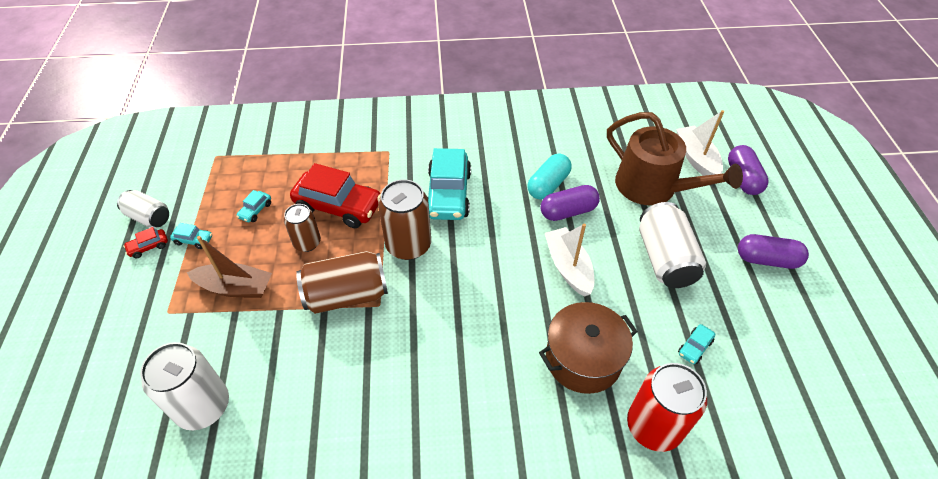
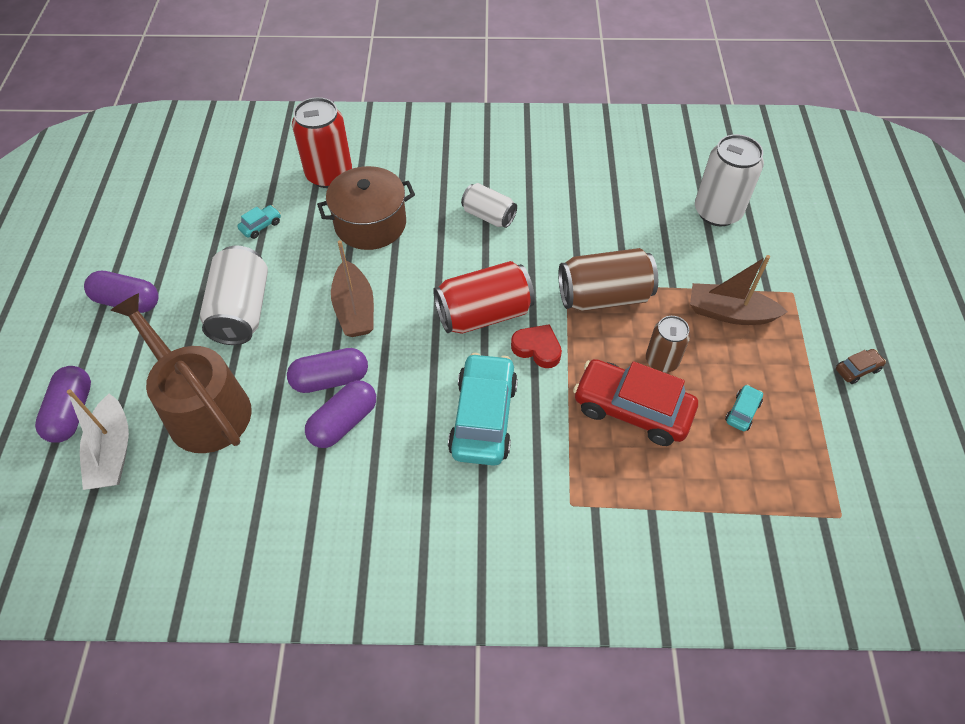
camera: 175 degrees left, 5 degrees up
(148, 247) = (857, 369): red car -> brown car
(149, 217) = (881, 412): white can -> white can (488, 216)
(193, 240) = (805, 374): turquoise car -> none
(408, 245) = (537, 348): brown can -> red heart
(455, 271) = (484, 314): none -> red can
(548, 185) = (343, 422): turquoise capsule -> purple capsule
(568, 267) = (355, 309): white boat -> brown boat

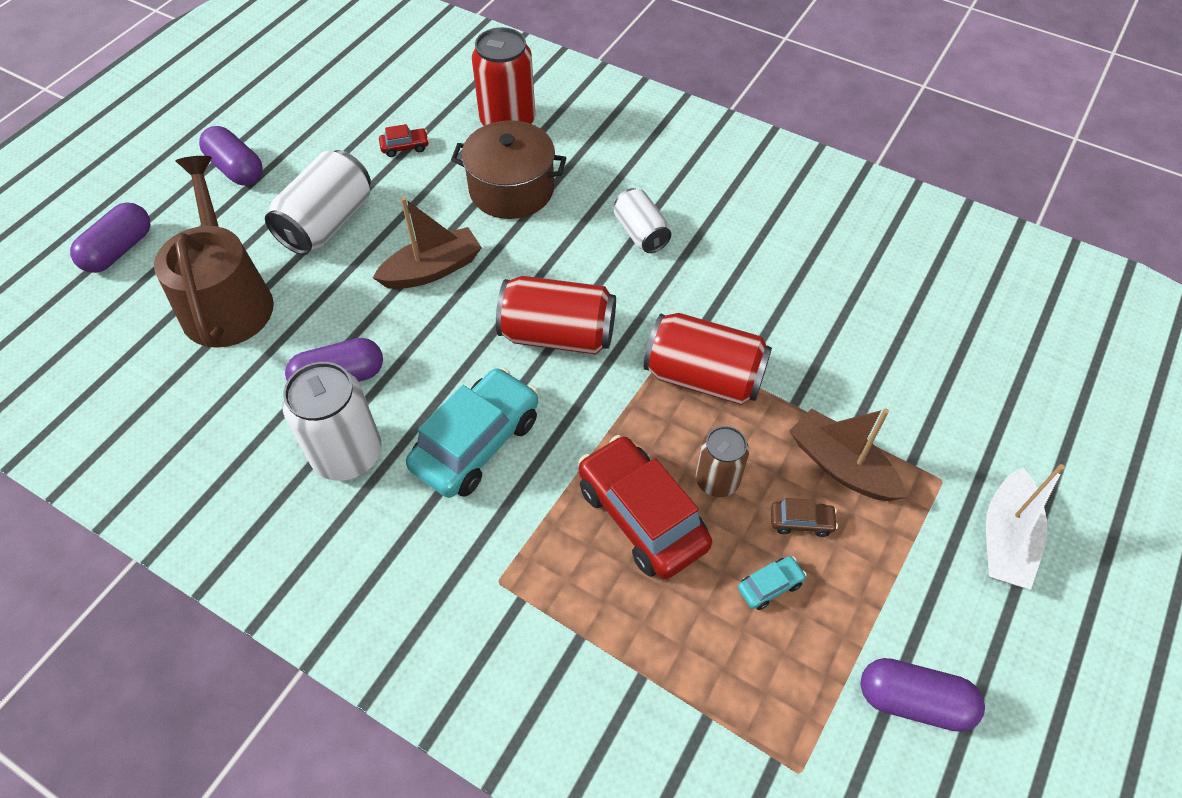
camera: 30 degrees right, 0 degrees up
(112, 452) = (124, 303): white boat -> white boat (1005, 539)
(261, 226) = (405, 147): turquoise car -> red car
(330, 379) = (358, 329): purple capsule -> purple capsule (913, 701)
(355, 309) = (432, 270): brown boat -> brown boat turned 135 degrees counterclockwise
(537, 348) = (587, 398): red heart -> none
(604, 296) = (703, 377): brown can -> red can
(717, 212) = (916, 342): white can -> white can (347, 454)
(857, 369) = (957, 613): brown car -> brown car (801, 522)

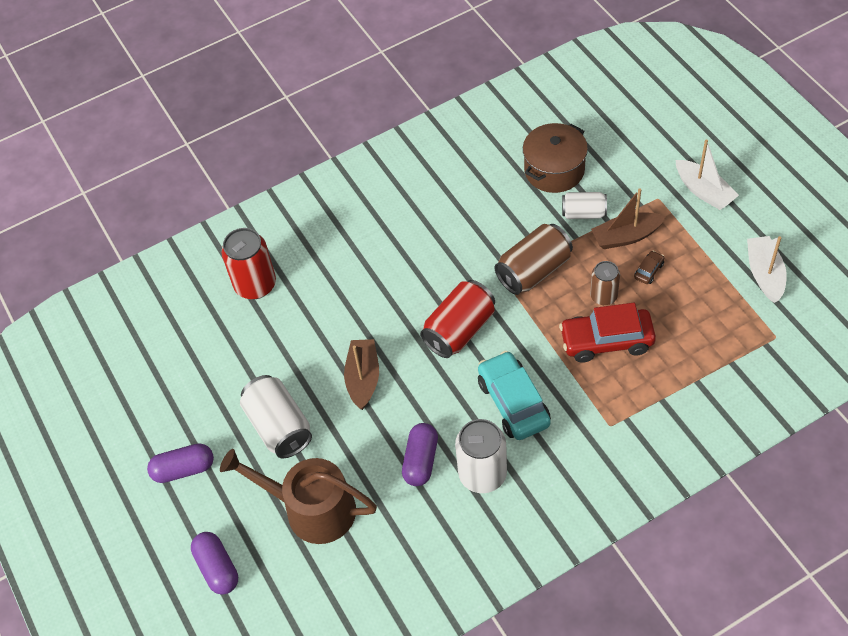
camera: 55 degrees left, 0 degrees up
(405, 147) = (236, 355): red car -> none
(511, 189) = (321, 307): brown pot -> brown pot (554, 170)
(641, 233) = (406, 253): white can -> white can (583, 213)
(703, 377) = (534, 271): red can -> brown can
(770, 586) = (677, 302): turquoise car -> none
(913, 701) = (764, 274): purple capsule -> white boat

